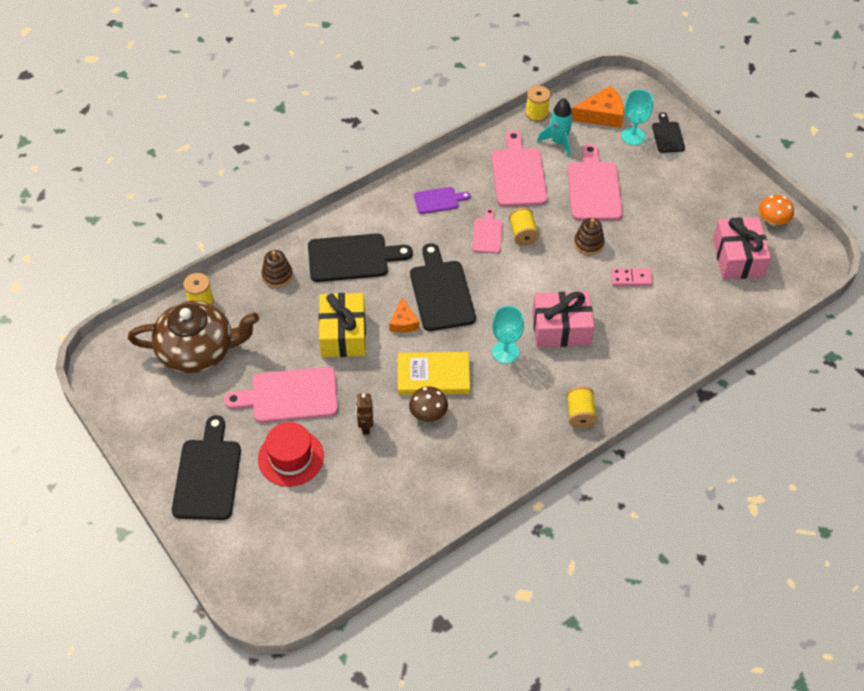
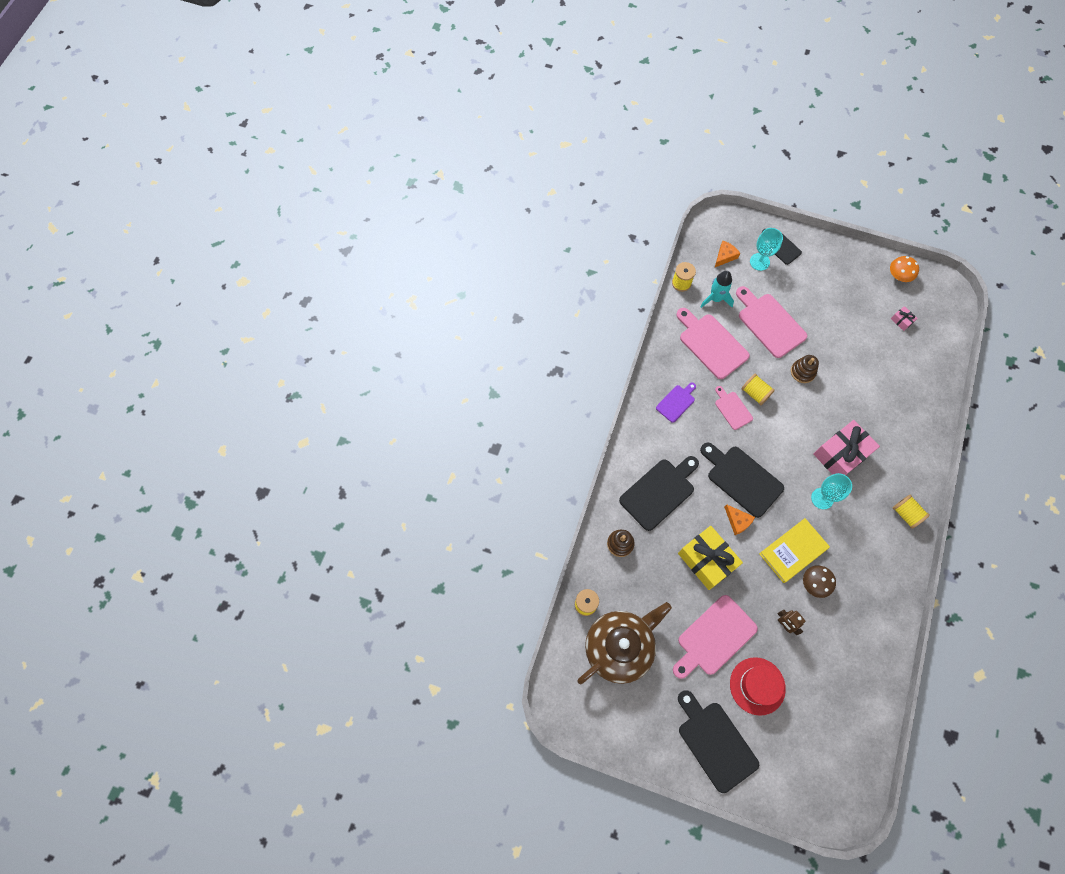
camera: 35 degrees left, 15 degrees up
(601, 115) = (725, 256): orange cheese -> orange cheese, size x0.61
(631, 278) = (851, 382): pink domino -> none
(738, 257) = (901, 321): pink gift -> pink gift, size x0.42

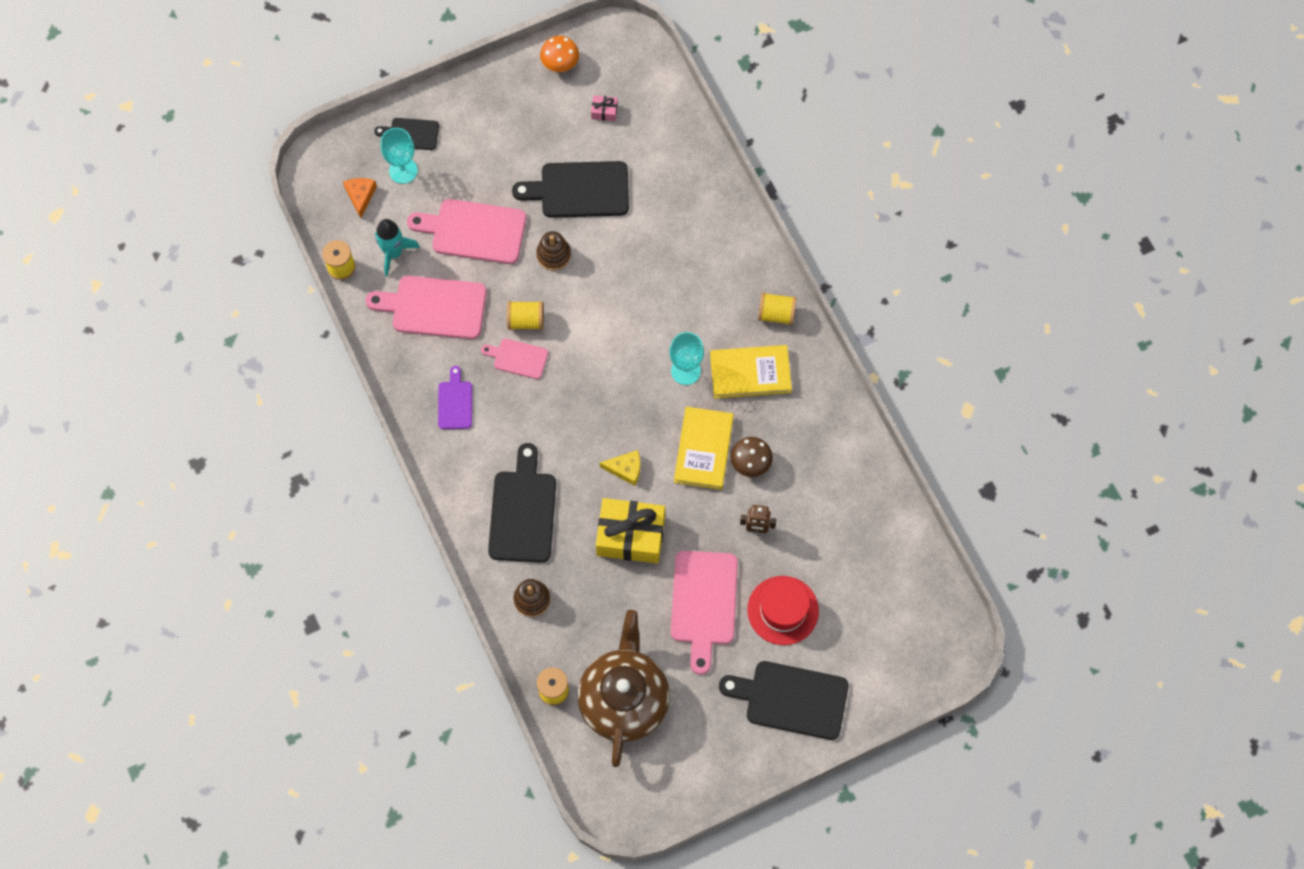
camera: 45 degrees left, 0 degrees up
(738, 521) = (625, 469): orange cheese -> yellow cheese
(742, 479) = (592, 422): black cutting board -> black cutting board (579, 190)
(841, 454) = (665, 309): pink gift -> none
(860, 533) = (750, 373): none -> yellow book

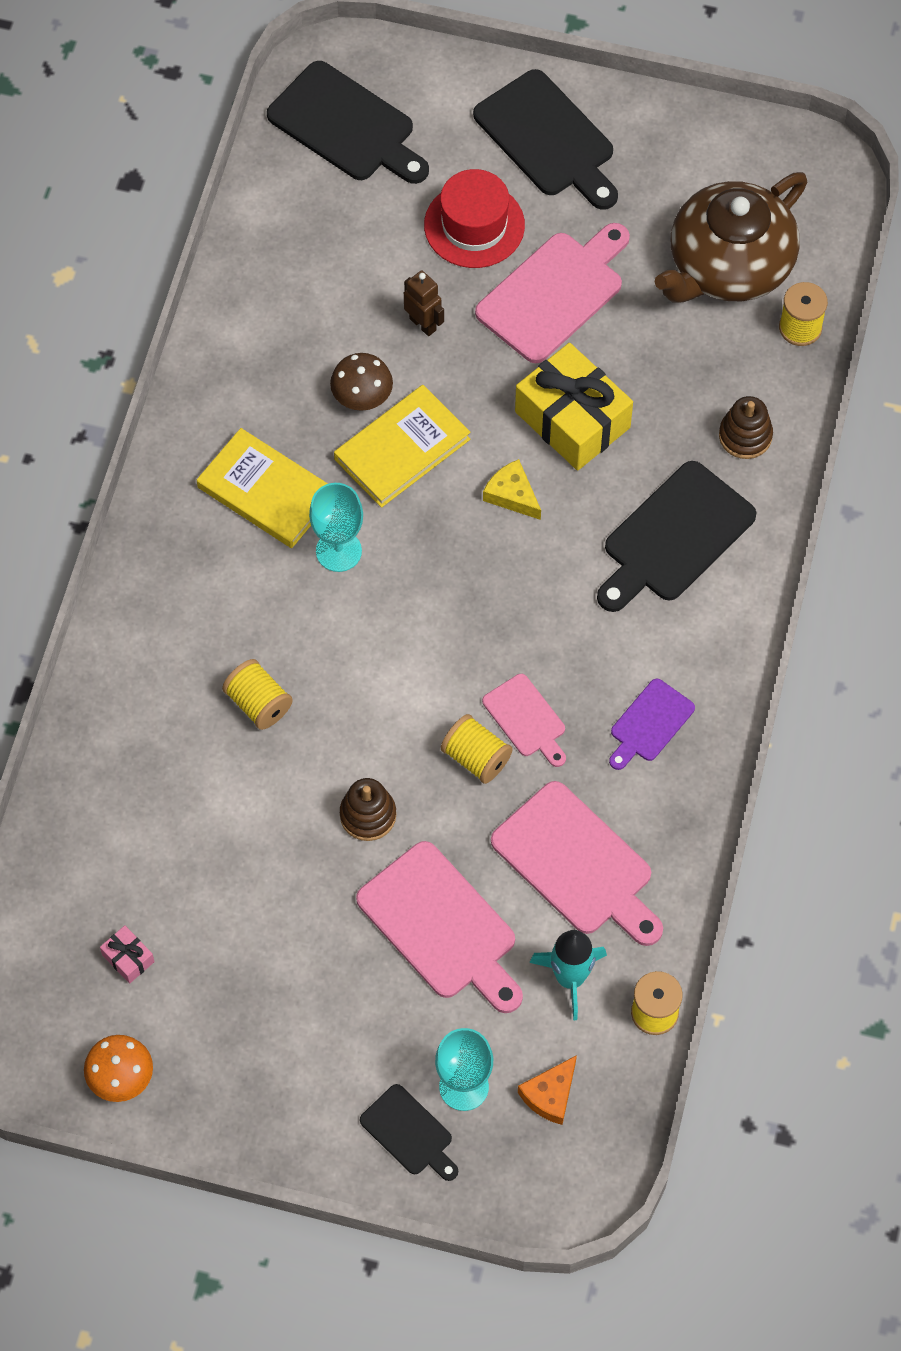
camera: 140 degrees left, 5 degrees down
(579, 190) = (258, 875): black cutting board -> black cutting board (346, 126)
(776, 314) = (169, 535): yellow spool -> yellow spool (258, 703)

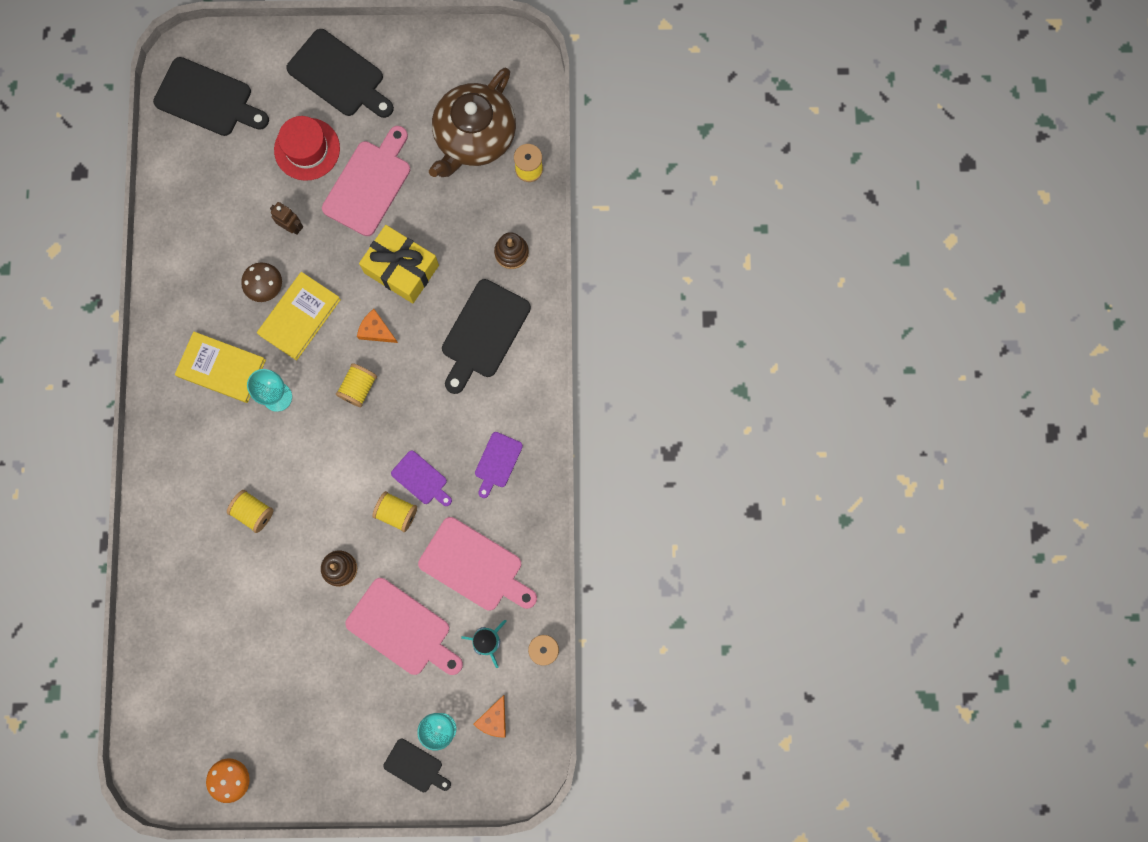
camera: 15 degrees left, 15 degrees up
(128, 958) = (216, 701): pink gift -> none
(464, 568) = (358, 388): none -> yellow spool
(512, 495) = (376, 330): yellow cheese -> orange cheese
(526, 719) = (421, 479): pink cutting board -> purple cutting board

